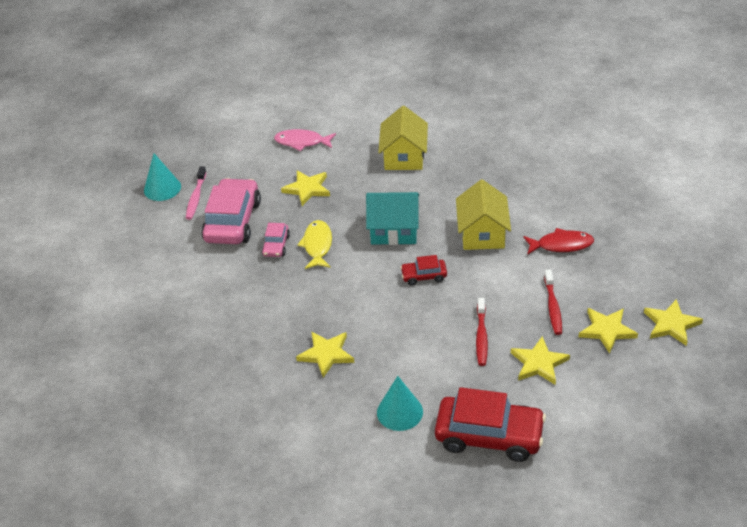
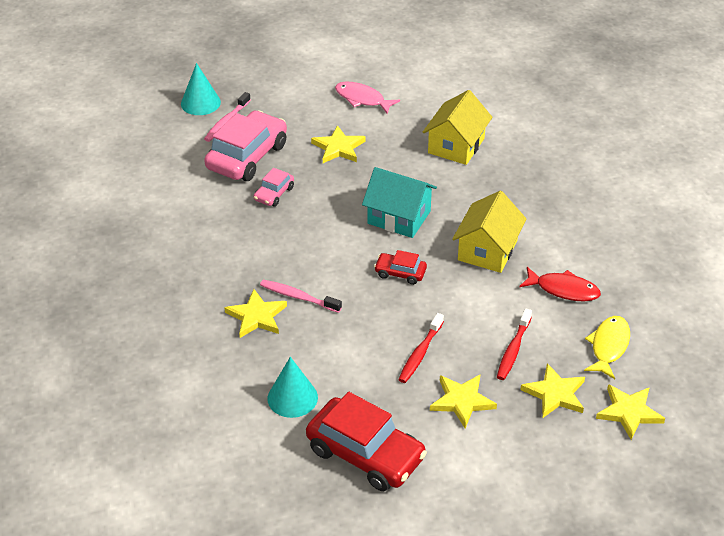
camera: 20 degrees right, 0 degrees up
(317, 245) = (314, 207): yellow fish -> yellow fish (608, 346)
(351, 325) = (298, 297): none -> pink toothbrush

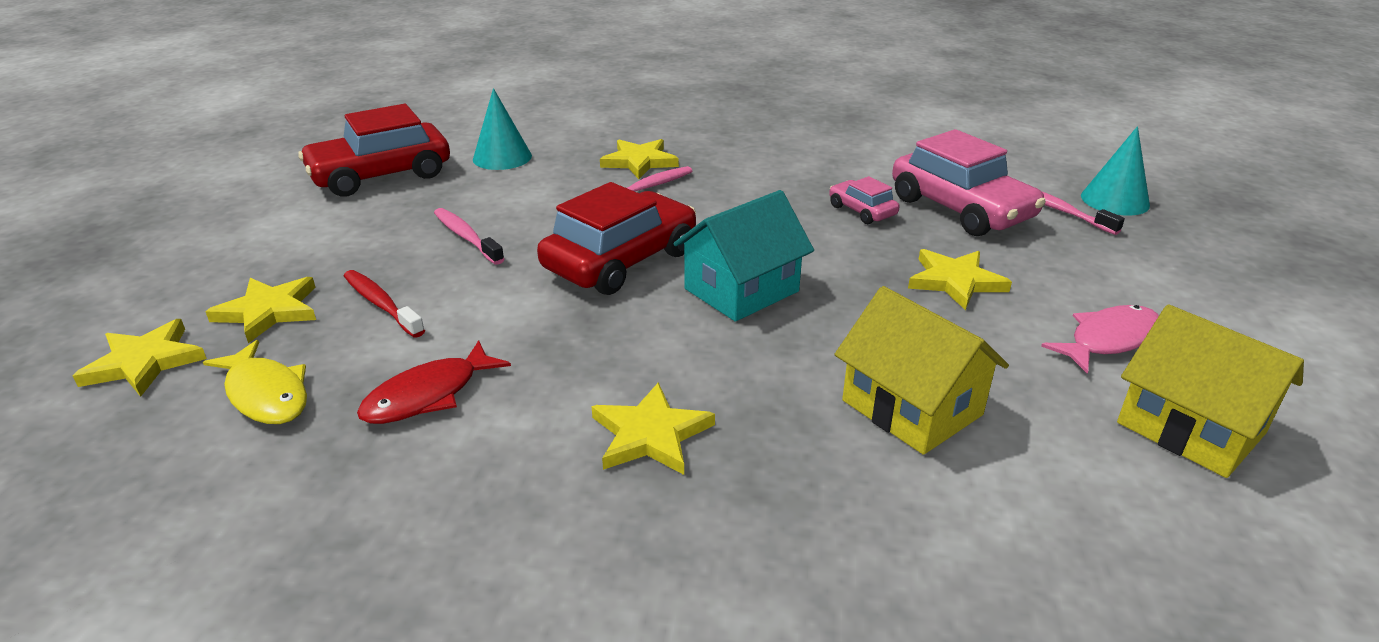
camera: 115 degrees right, 10 degrees down
(400, 273) = (620, 260): red car -> red car, size x2.05
(420, 353) = (466, 237): red toothbrush -> pink toothbrush
(462, 401) = (360, 243): yellow star -> yellow star (650, 435)
(487, 250) = (595, 348): yellow house -> yellow house (1190, 428)

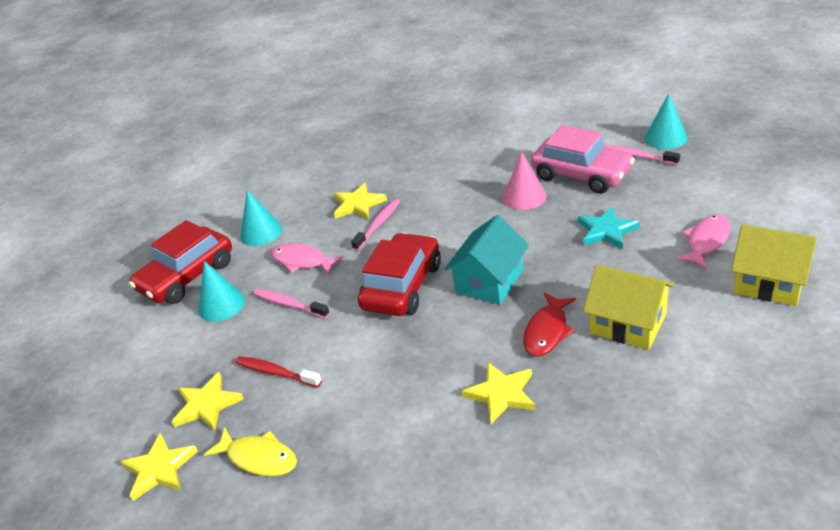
camera: 15 degrees left, 5 degrees up
(389, 214) = (221, 305): none -> turquoise cone
(428, 395) = (358, 420): red fish -> red fish (547, 331)
(523, 198) = (302, 261): none -> pink fish
(862, 211) = (524, 196): pink car -> pink cone
(955, 281) = (606, 231): yellow star -> turquoise star

